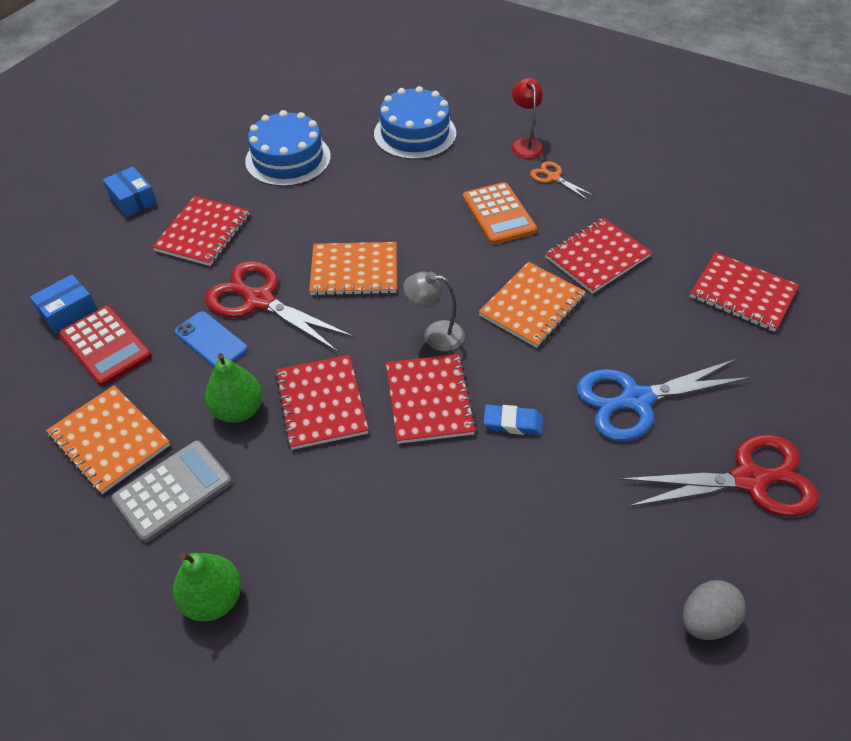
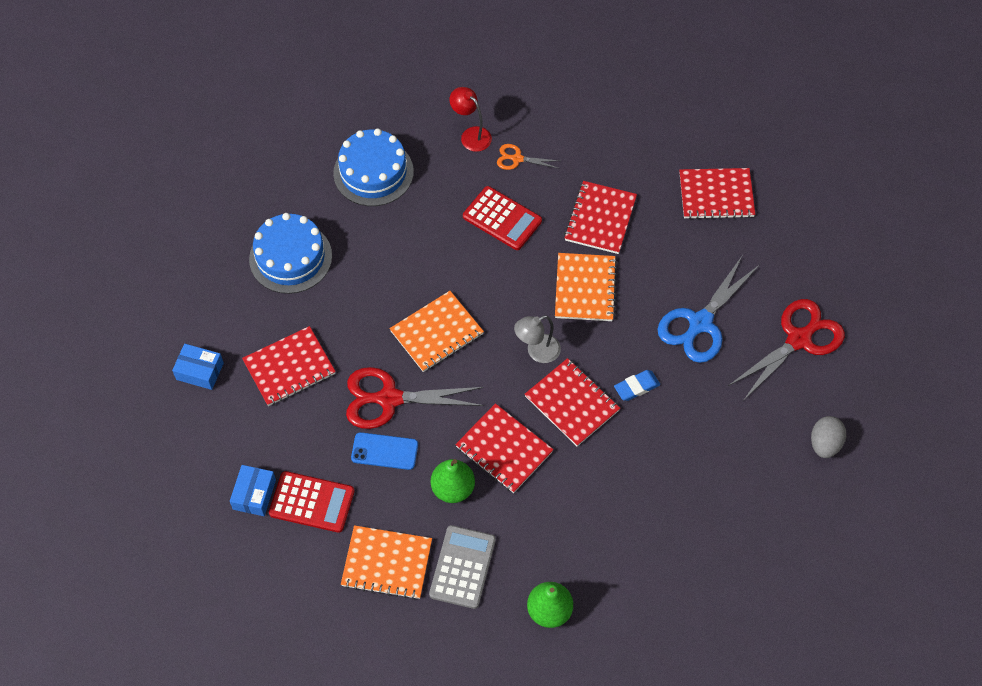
camera: 35 degrees left, 10 degrees up
(203, 233) = (289, 367): red notebook -> red notebook turned 75 degrees clockwise
(498, 214) = (502, 219): orange calculator -> red calculator

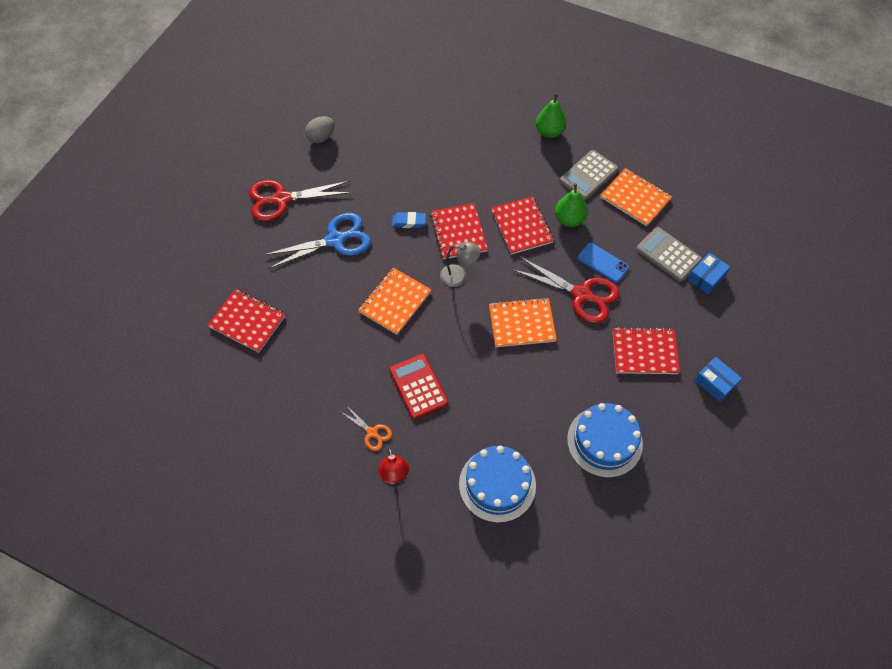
camera: 150 degrees left, 0 degrees up
(312, 502) = (668, 255): red calculator -> grey calculator
(600, 219) = (345, 347): red notebook -> none

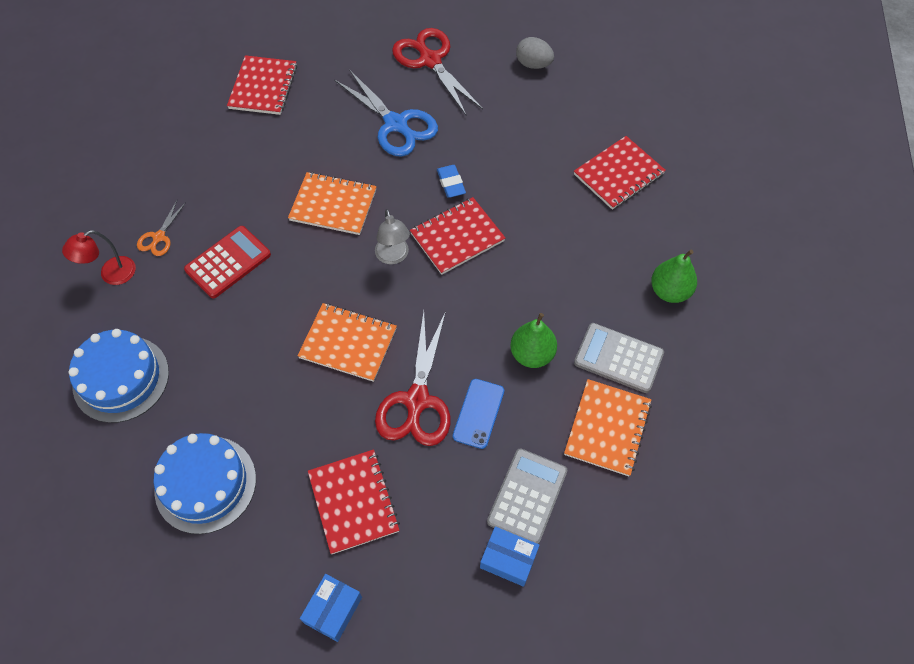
camera: 70 degrees right, 0 degrees up
(521, 226) = (496, 302): red notebook -> red notebook (618, 174)
(522, 324) = (348, 343): orange notebook -> orange notebook turned 45 degrees counterclockwise

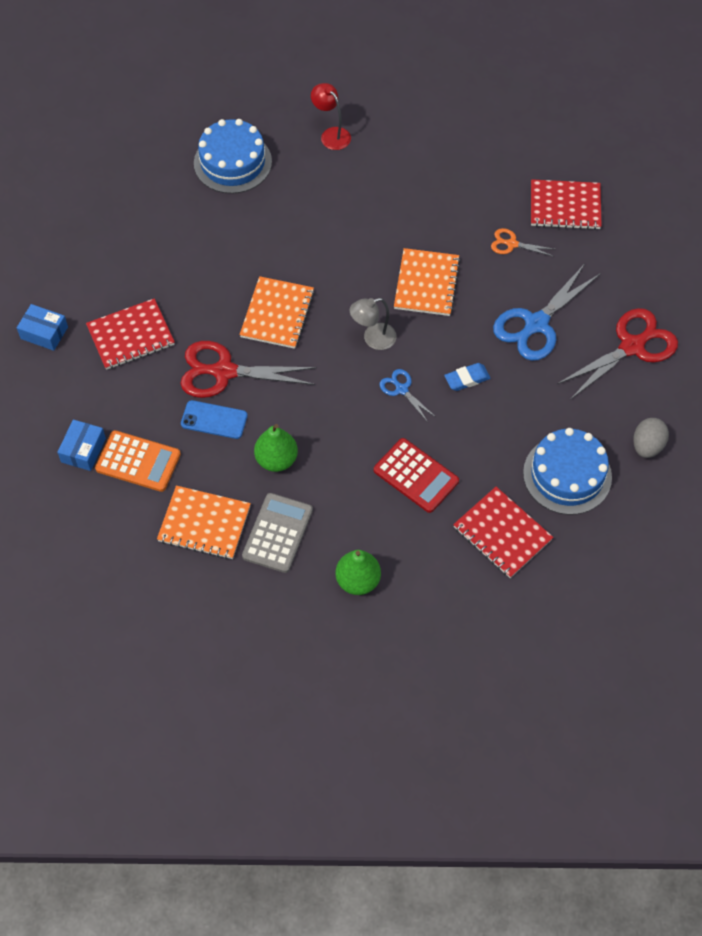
camera: 85 degrees right, 0 degrees up
(159, 237) = (374, 159): orange scissors -> orange scissors (512, 244)
(205, 484) = (144, 235): blue cake -> blue cake (567, 475)
(228, 262) = (353, 213): red calculator -> red calculator (416, 476)
(457, 237) = (401, 389): red notebook -> blue scissors
(527, 496) = (138, 461): grey calculator -> orange calculator

